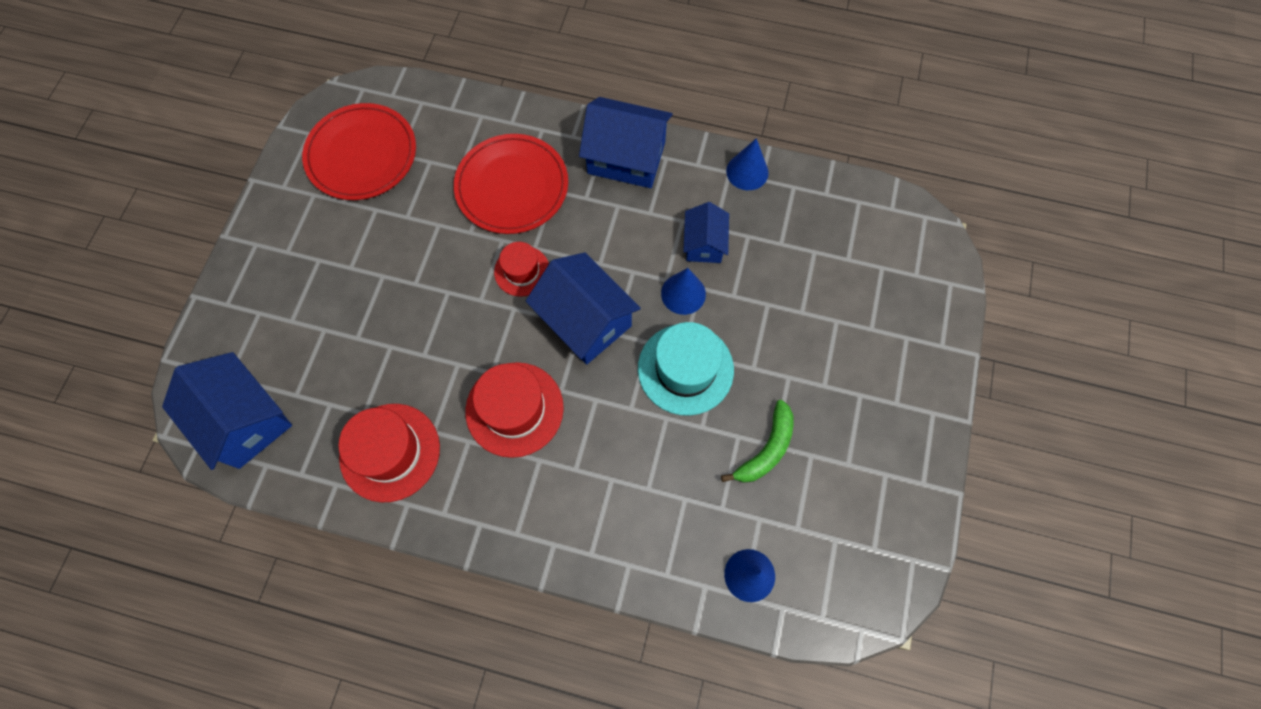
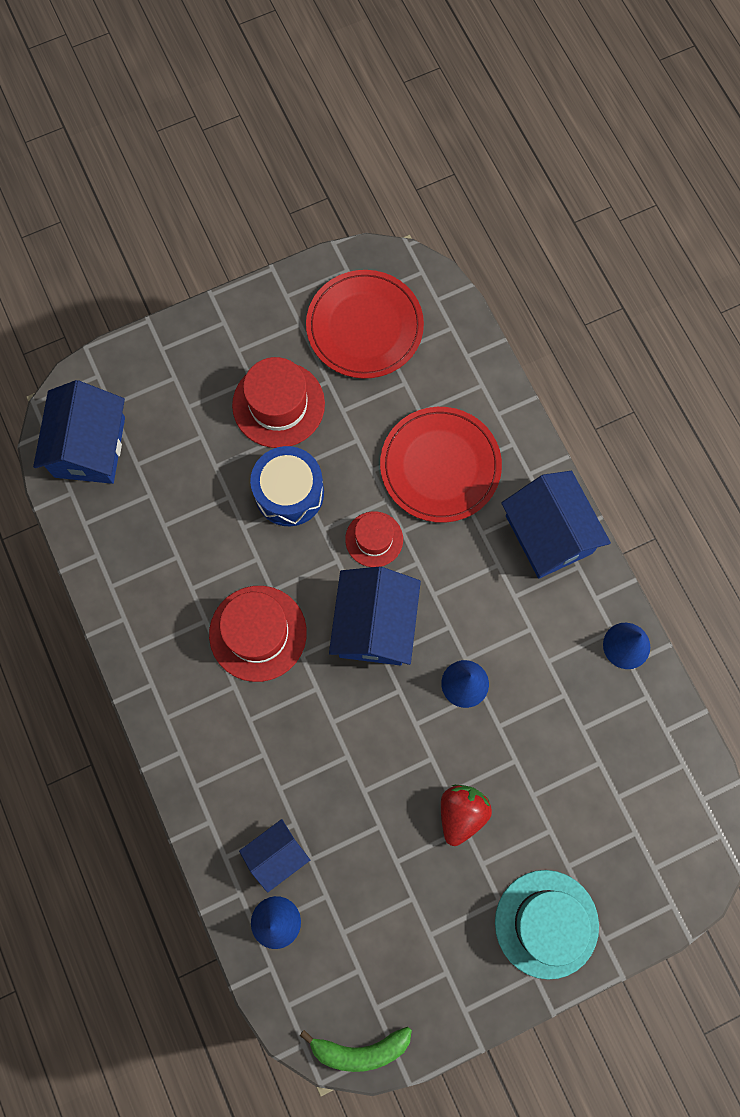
camera: 50 degrees right, 5 degrees up
(390, 452) = (151, 571): red hat -> red hat (278, 404)
(430, 301) = (289, 493): none -> blue drum
(685, 369) = (401, 738): turquoise hat -> turquoise hat (546, 923)
(704, 244) = (525, 664): blue house -> blue house (276, 855)
(766, 449) = (387, 857): green banana -> green banana (360, 1049)
(775, 370) = (461, 813): none -> red strawberry

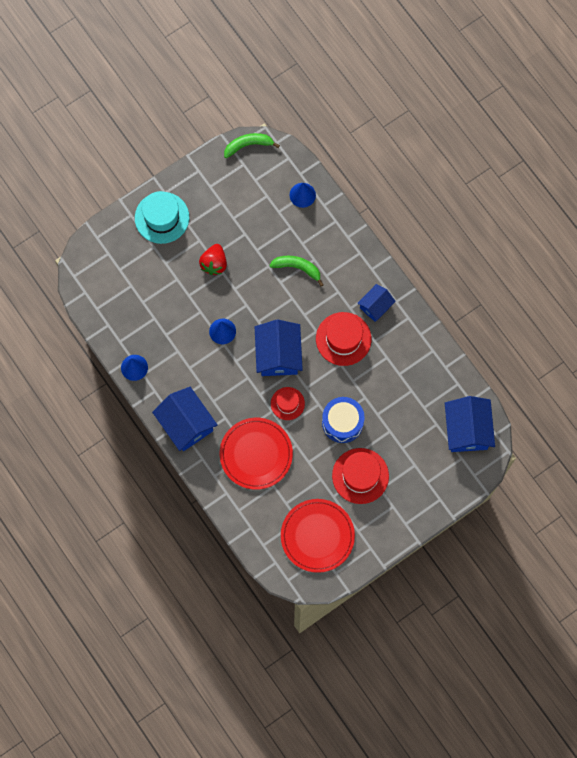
camera: 170 degrees right, 0 degrees up
(276, 855) = (308, 227): blue house -> blue house (375, 306)
(312, 778) = (297, 268): none -> green banana

